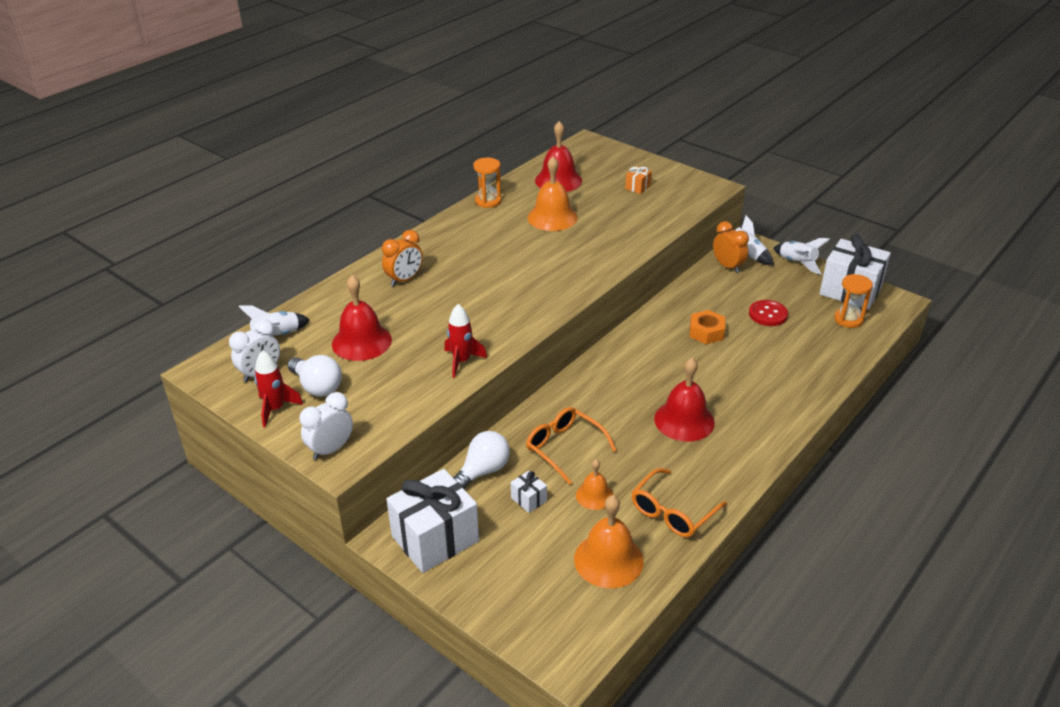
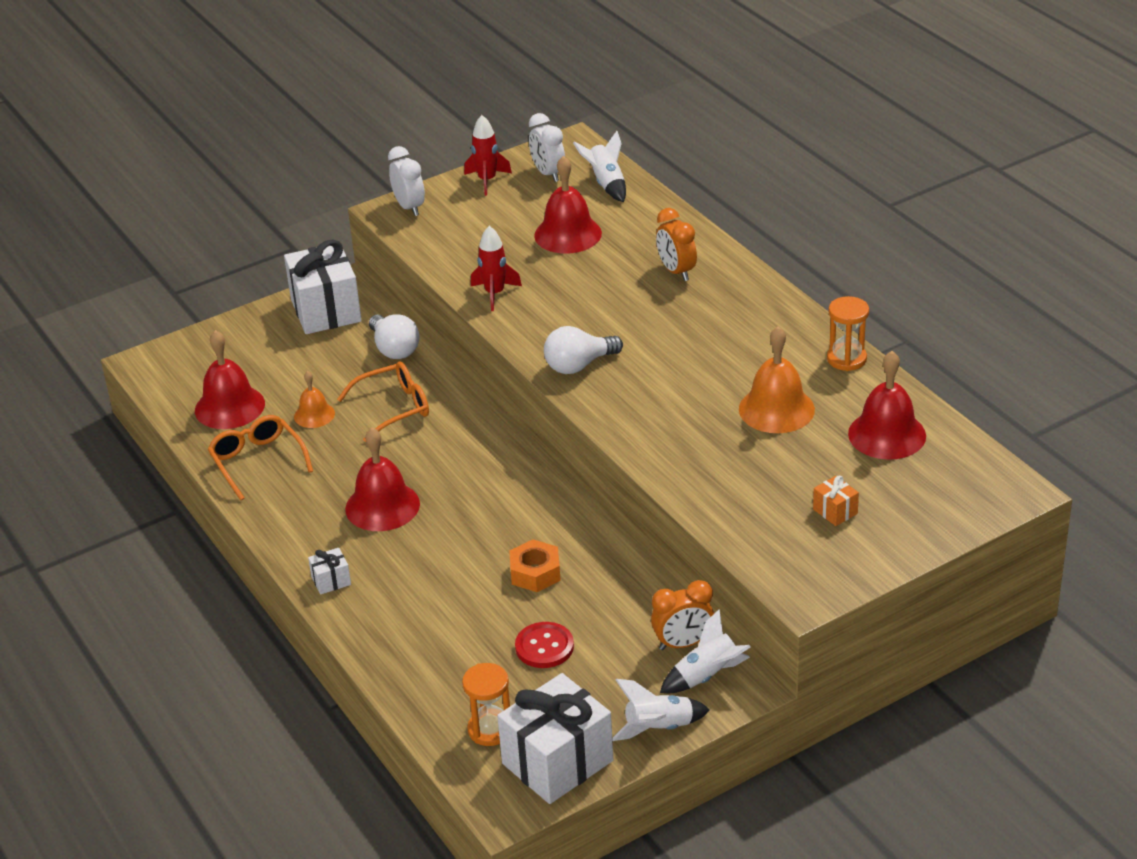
camera: 110 degrees right, 0 degrees up
(317, 387) = (507, 204): white light bulb -> white light bulb (579, 365)
(528, 499) = (337, 372): white gift -> white gift (331, 581)
(608, 560) = (229, 407): orange bell -> red bell

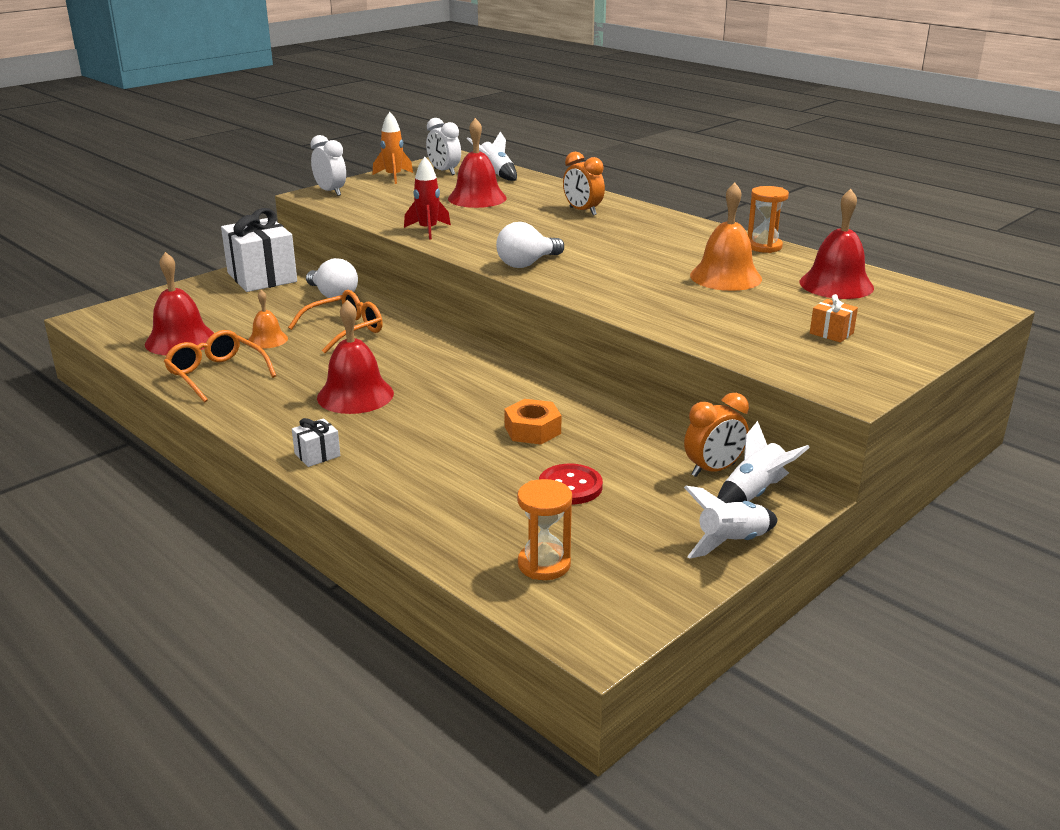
camera: 15 degrees left, 10 degrees down
(487, 180) = (393, 177): red rocket -> orange rocket
(557, 762) = (636, 586): white gift -> none

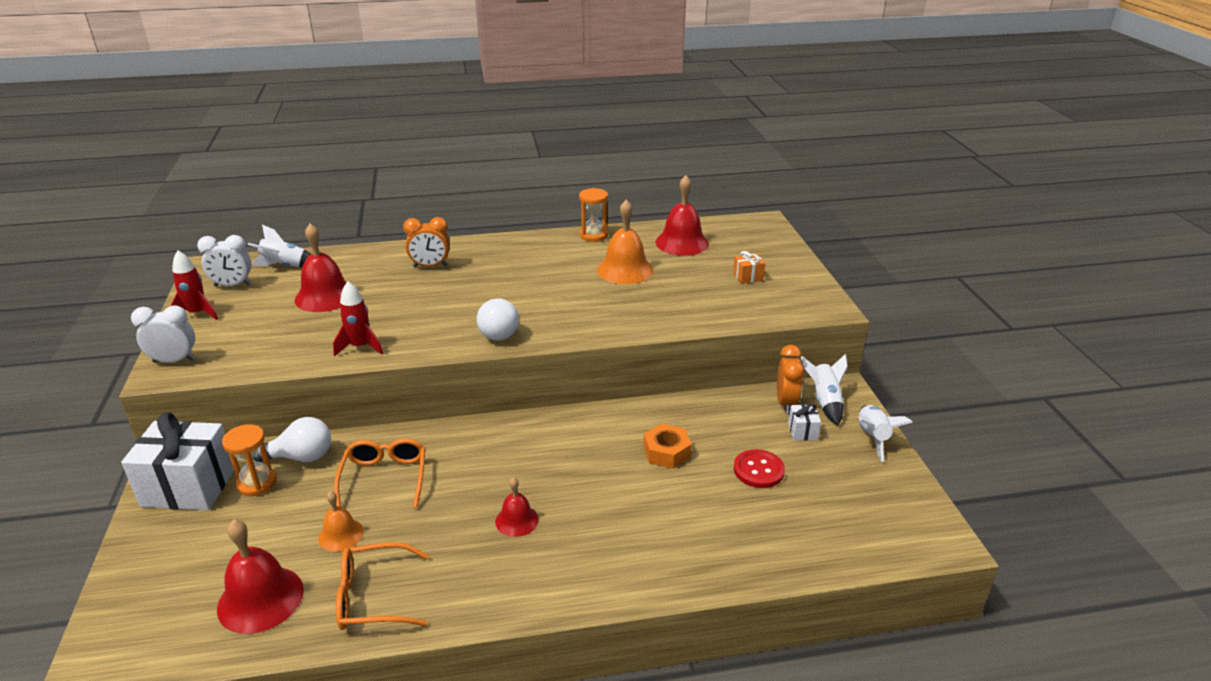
camera: 55 degrees left, 5 degrees up
(317, 455) = (599, 583): white gift -> white gift (802, 431)
(355, 395) = (517, 520): red bell -> red bell, size x0.58
(393, 177) = (197, 314): orange rocket -> red rocket
(544, 564) = (847, 526): orange hourglass -> orange hourglass (257, 483)

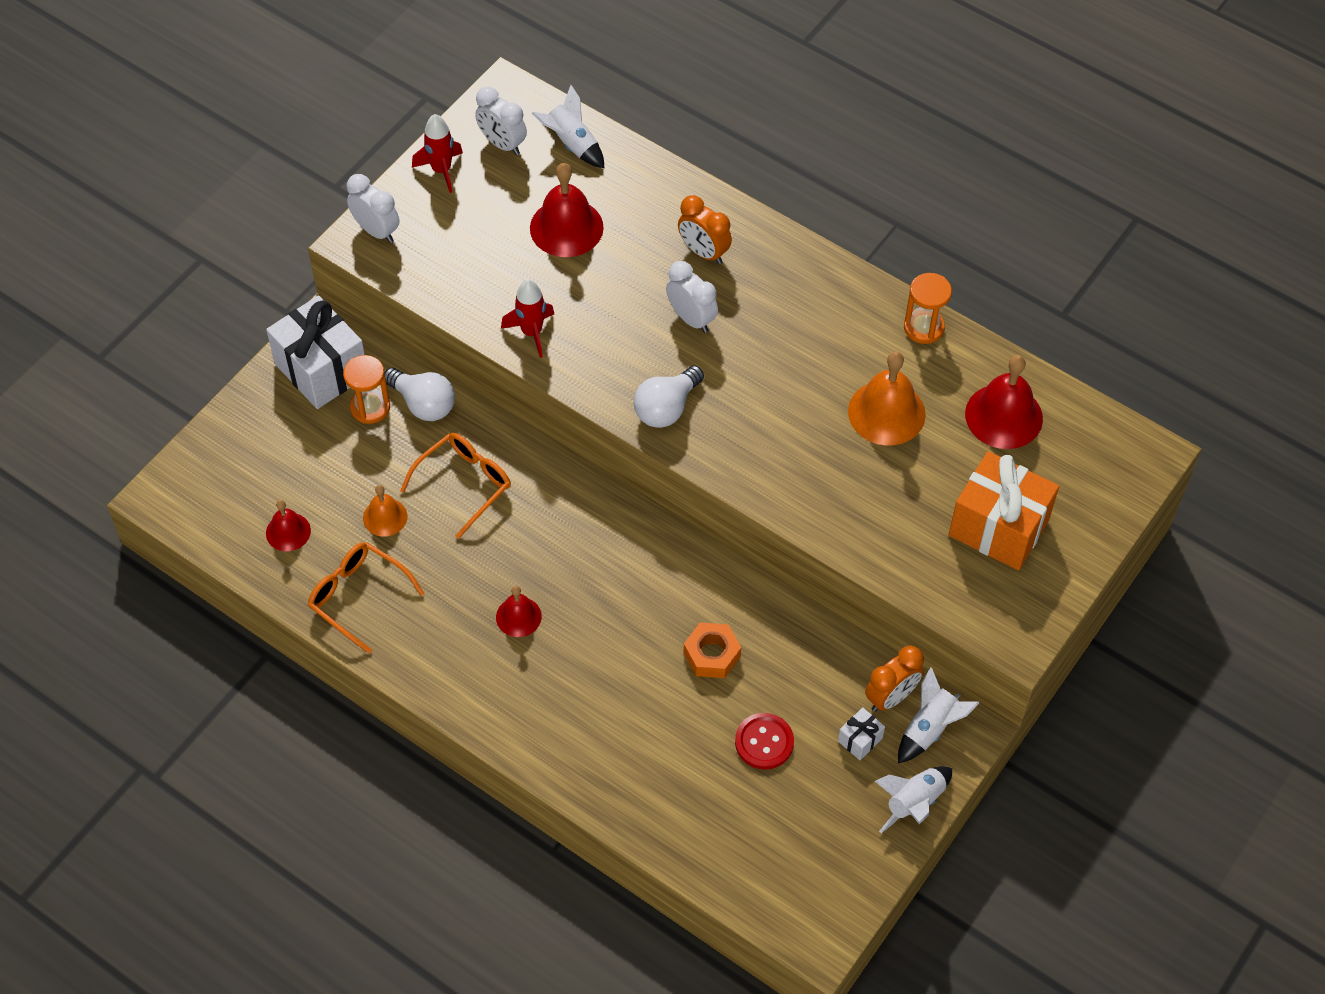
camera: 45 degrees right, 25 degrees up
(260, 599) = (288, 532): red bell -> red bell, size x0.58
(460, 292) = (691, 318): none -> white clock
(748, 277) = (998, 527): orange gift -> orange gift, size x2.34

